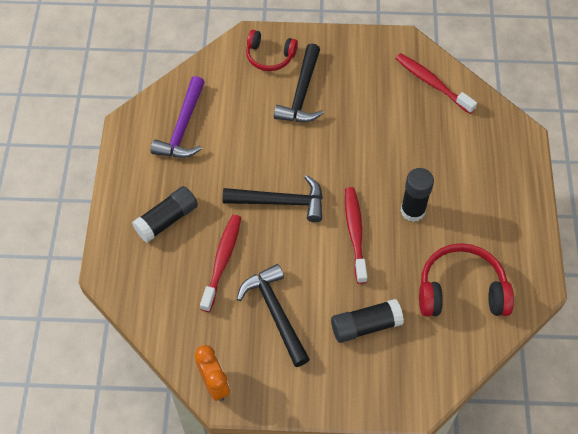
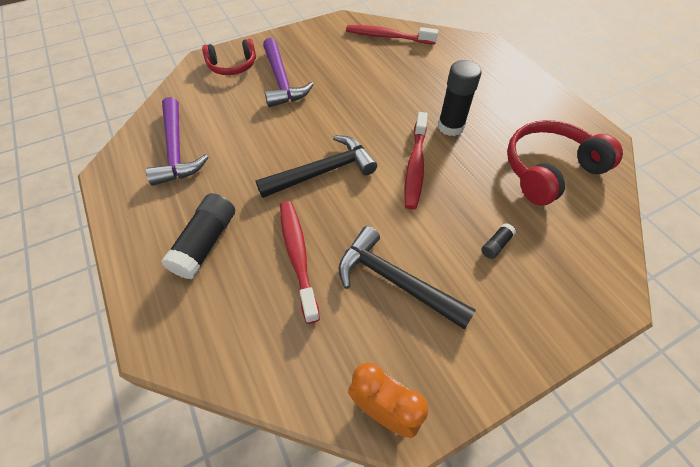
camera: 30 degrees left, 5 degrees down
(302, 94) = (281, 81): black hammer -> purple hammer
(355, 233) = (415, 166): red toothbrush -> red toothbrush turned 135 degrees counterclockwise
(365, 325) = (496, 245): black glue stick -> black glue stick, size x0.47

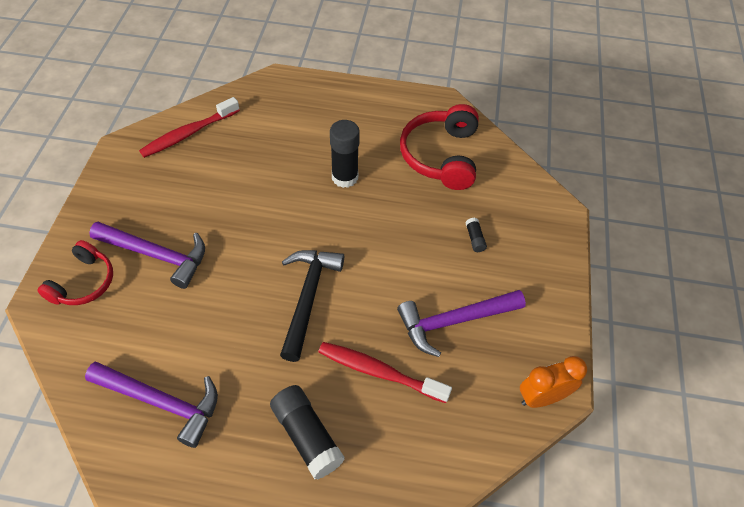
camera: 55 degrees left, 0 degrees up
(394, 281) = (453, 321): black hammer -> purple hammer
(415, 166) = (362, 231): red toothbrush -> none

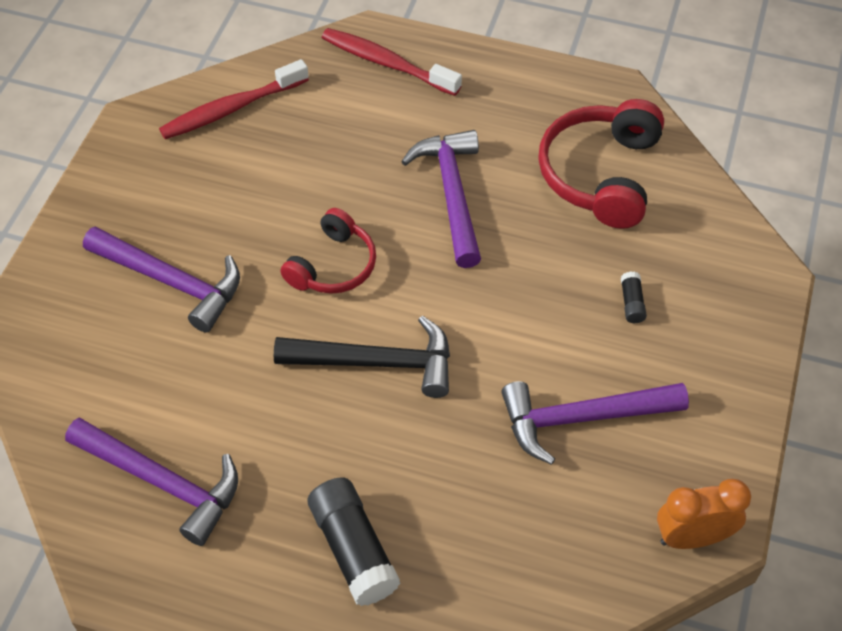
camera: 10 degrees right, 0 degrees up
(83, 282) = (69, 310): red headphones -> red headphones (333, 265)
(308, 297) = (377, 362): black hammer -> black hammer turned 75 degrees clockwise
(345, 177) = (452, 194): black glue stick -> purple hammer
(379, 372) = (464, 476): red toothbrush -> red toothbrush (386, 63)

